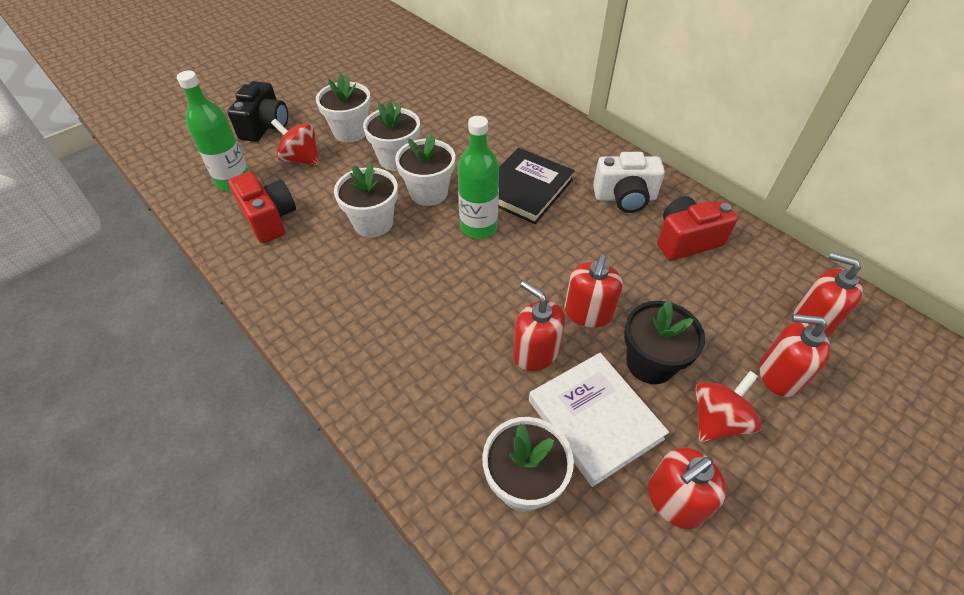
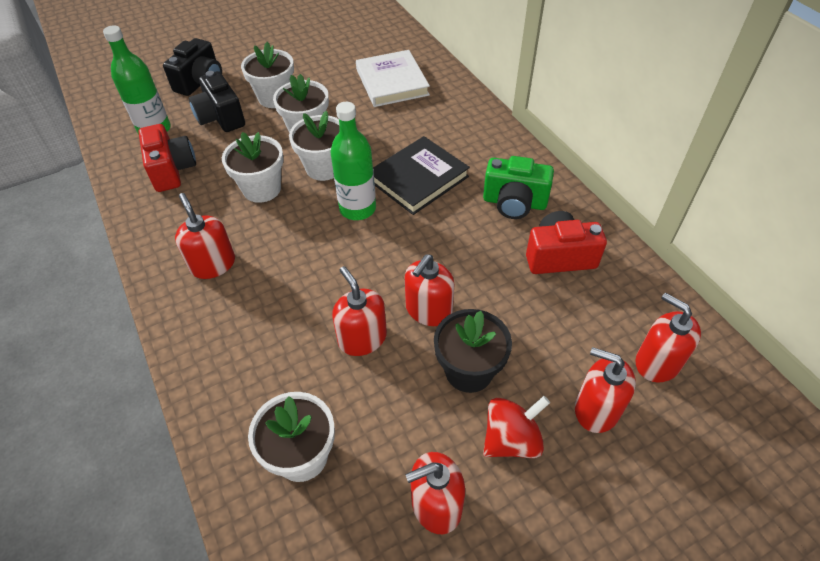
camera: 15 degrees right, 0 degrees up
(301, 159) = (221, 117): red spinning top -> black camera
(352, 307) = (213, 264): none -> red soap dispenser
(594, 419) = (391, 412): white book -> white book (392, 82)
(625, 198) = (514, 203): white camera -> green camera

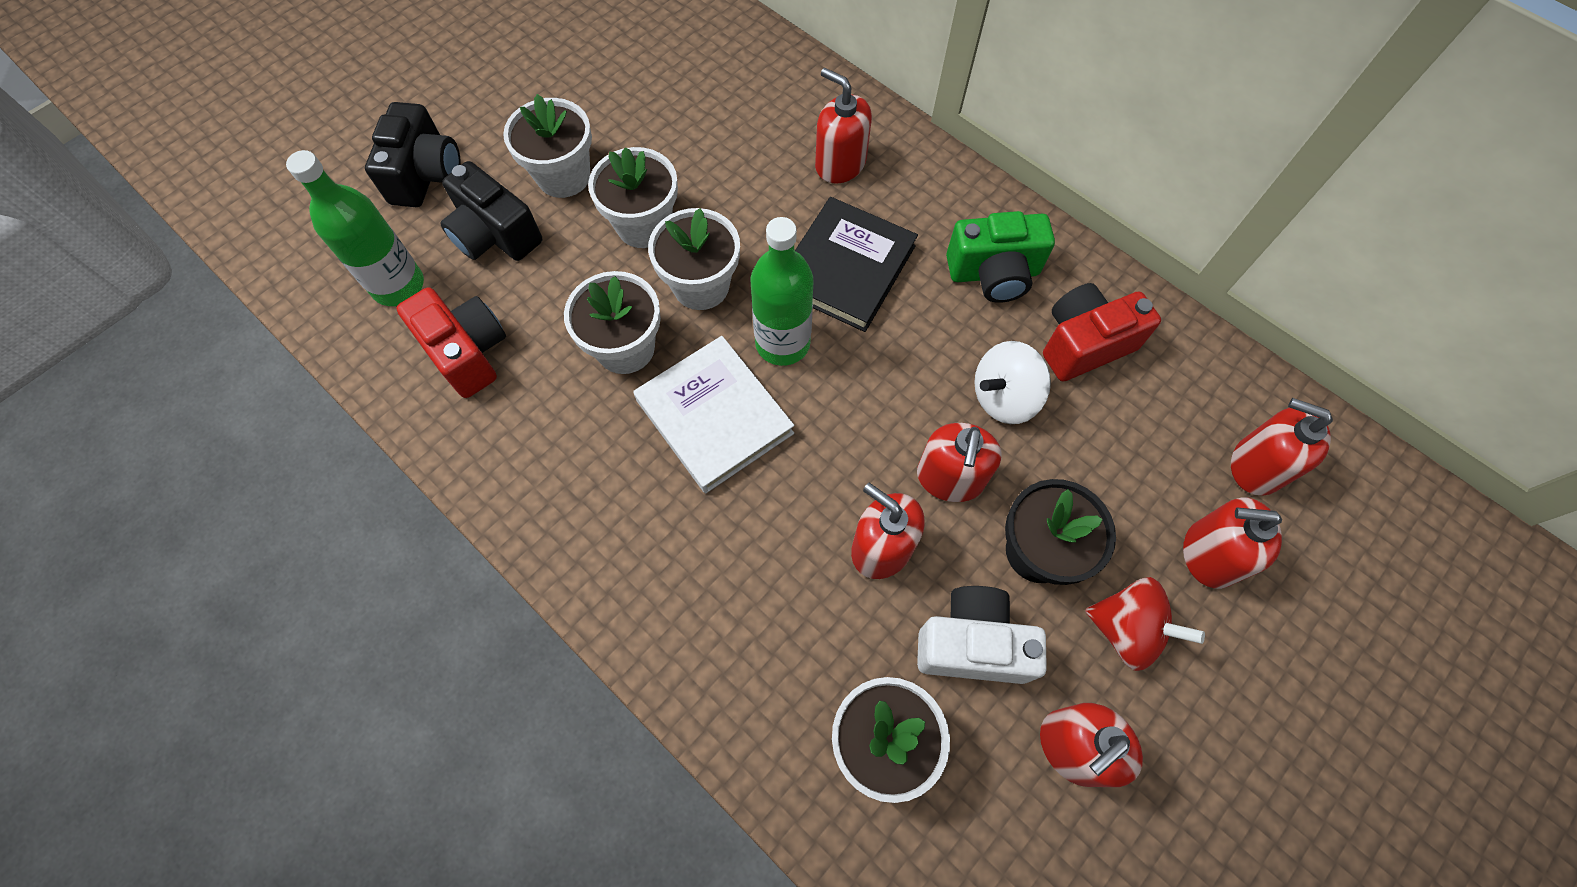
camera: 20 degrees left, 15 degrees up
(213, 264) = (616, 496): red soap dispenser -> red soap dispenser (840, 164)
(392, 82) = (732, 103): white book -> white book (714, 417)
(395, 414) = (972, 644): none -> white camera
(488, 273) = (1003, 397): none -> white spinning top
(511, 439) = (1126, 629): red spinning top -> red spinning top turned 75 degrees clockwise

